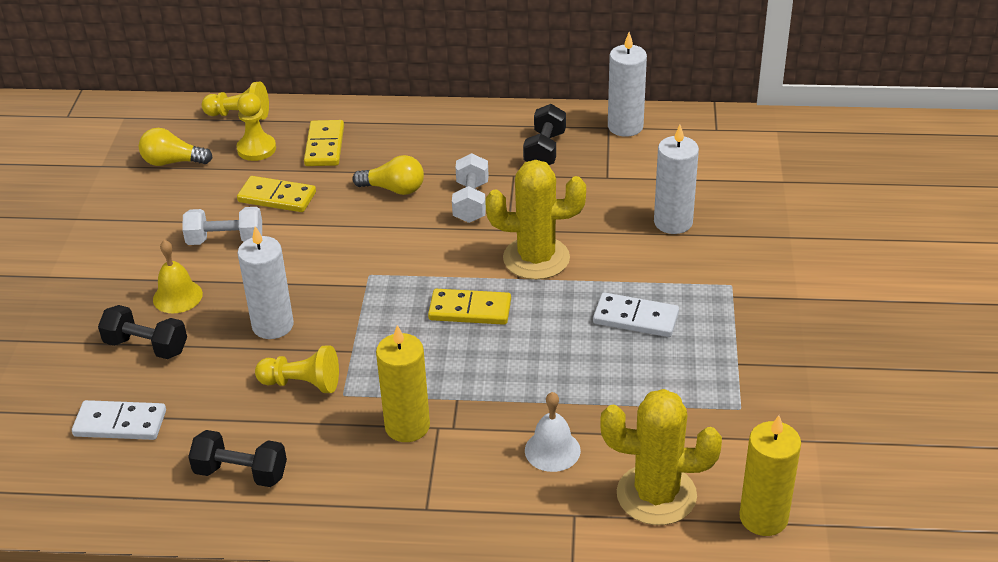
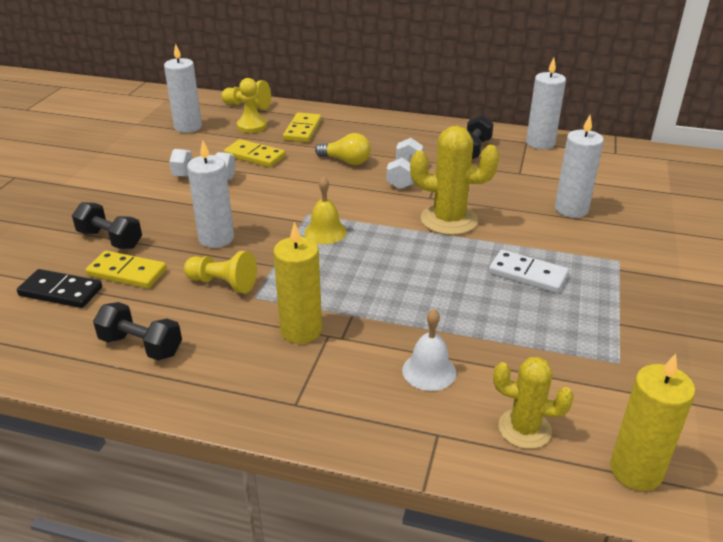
camera: 10 degrees right, 5 degrees down
(120, 423) = (61, 291): white domino -> black domino
(173, 162) = (188, 127): yellow light bulb -> white candle
(177, 296) = (151, 209): yellow bell -> yellow bell (325, 232)
(470, 310) = (383, 249): yellow domino -> yellow domino (127, 273)
(656, 495) = (524, 429): yellow cactus -> yellow cactus, size x0.65

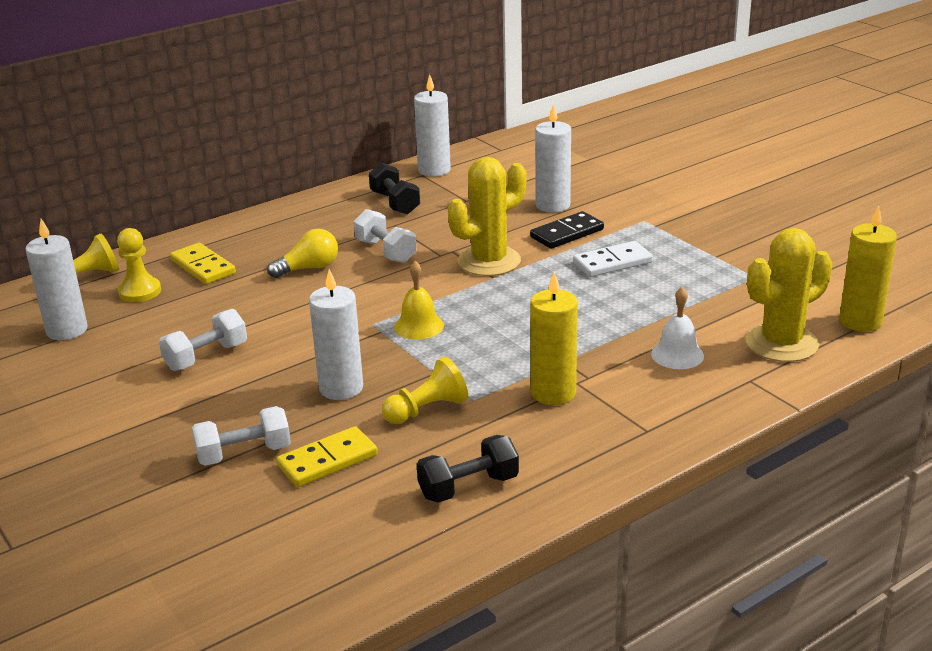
camera: 50 degrees left, 5 degrees down
(61, 291) = (304, 513): black domino -> black domino (566, 233)
(110, 239) = (244, 454): black dumbbell -> white dumbbell
(255, 156) = (211, 312): yellow domino -> none
(524, 429) = (781, 343): yellow cactus -> yellow cactus, size x1.55

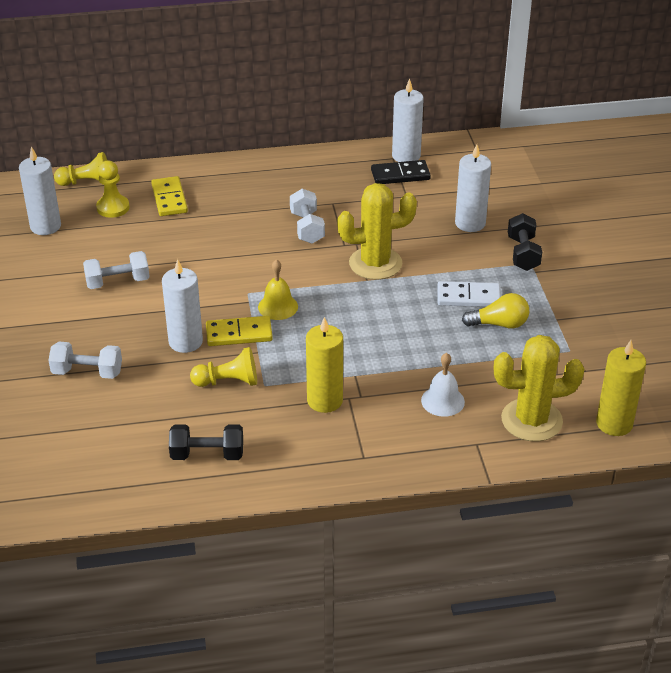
camera: 25 degrees right, 10 degrees up
(309, 268) = (240, 225): yellow light bulb -> yellow light bulb (499, 324)
(327, 461) = (134, 398): yellow domino -> yellow domino (239, 334)
(395, 203) = (350, 181): black dumbbell -> black dumbbell (523, 254)
(566, 233) = (457, 256): black domino -> black domino (400, 175)

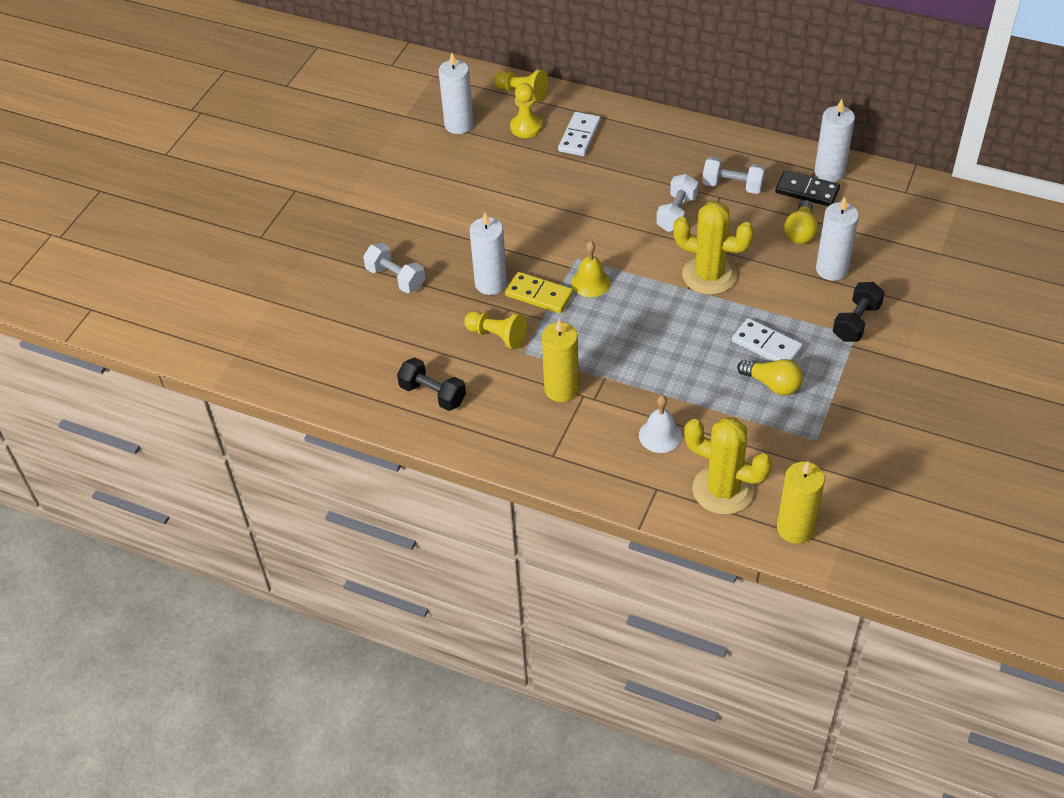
camera: 35 degrees right, 10 degrees up
(118, 282) = (478, 203): white dumbbell -> white dumbbell (732, 186)
(169, 199) = (579, 136): yellow domino -> white domino
(421, 205) = (800, 232): none -> yellow light bulb

